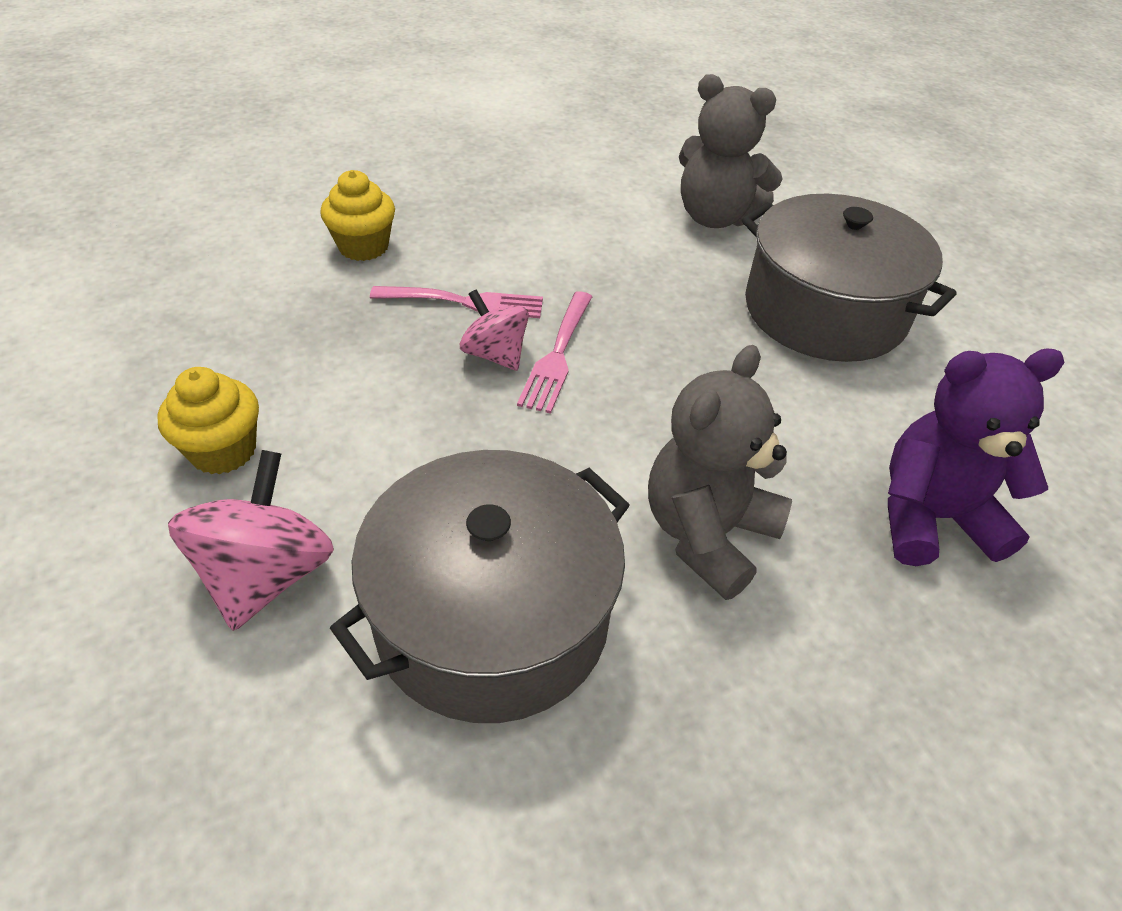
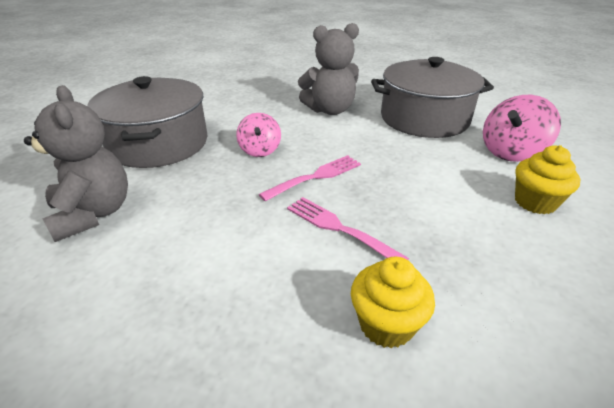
camera: 140 degrees left, 10 degrees down
(495, 354) = (349, 190): pink spinning top -> pink spinning top (260, 150)
(931, 518) = (254, 91): purple teddy bear -> none

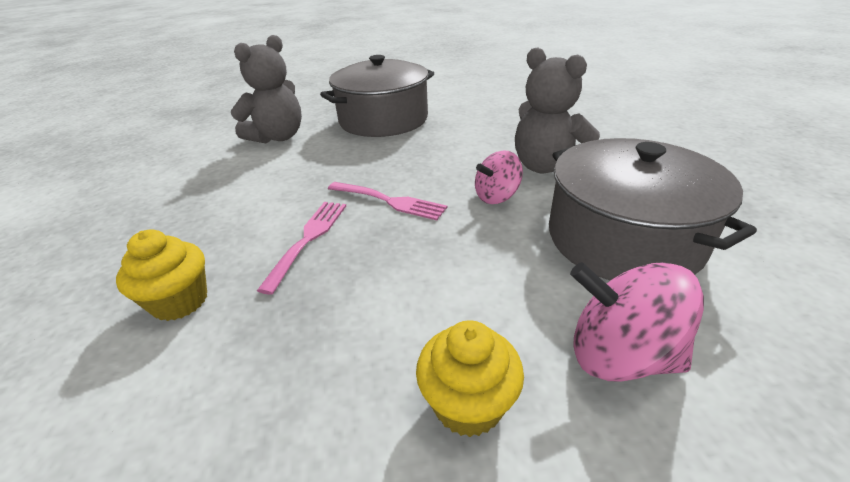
camera: 65 degrees right, 0 degrees up
(260, 150) = (413, 160): pink spinning top -> pink spinning top (496, 196)

